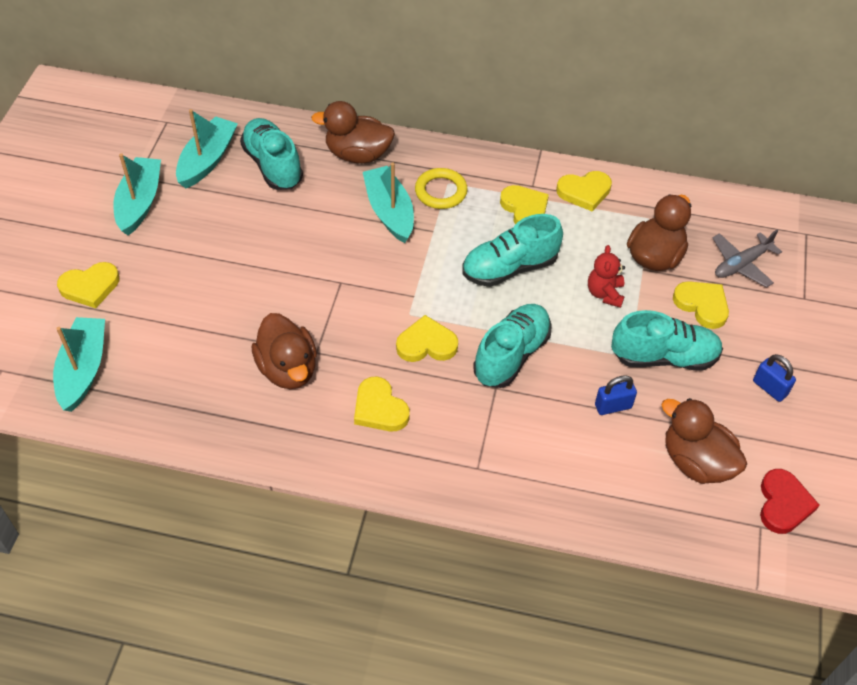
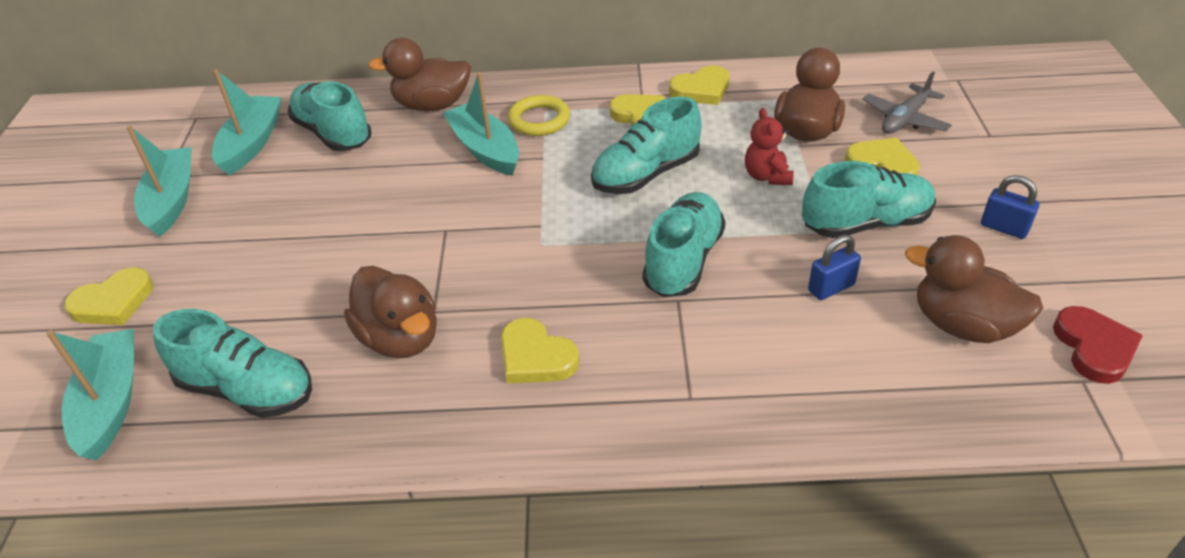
camera: 10 degrees left, 10 degrees down
(176, 383) = (247, 390): none -> turquoise shoe
(426, 344) = (573, 271): yellow heart -> none

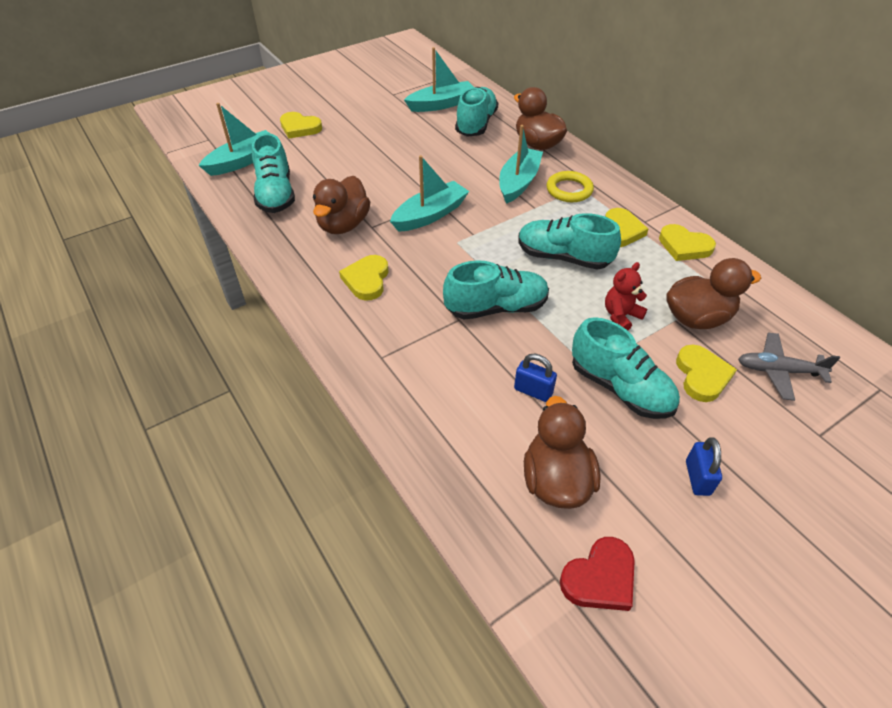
camera: 55 degrees right, 5 degrees up
(171, 200) = (378, 105): turquoise boat -> turquoise boat (430, 215)

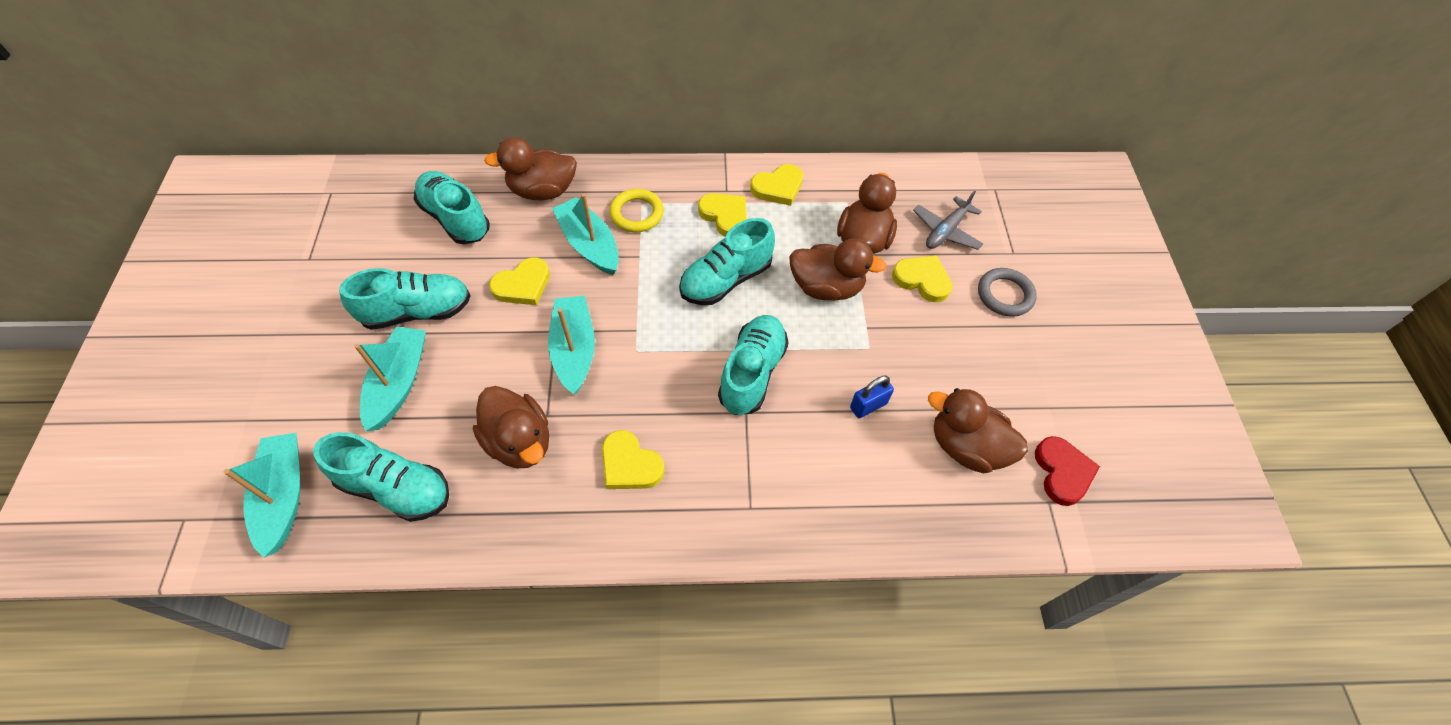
camera: 60 degrees left, 10 degrees up
(299, 128) = (275, 395): yellow heart -> yellow heart (523, 285)
(441, 104) = (383, 226): turquoise boat -> turquoise boat (399, 383)
(620, 388) = (902, 341): turquoise shoe -> turquoise shoe (417, 311)
(621, 316) = (826, 287): red teddy bear -> brown duck
(697, 478) = (1011, 351): blue padlock -> none
(759, 447) = (1005, 295): none -> grey ring

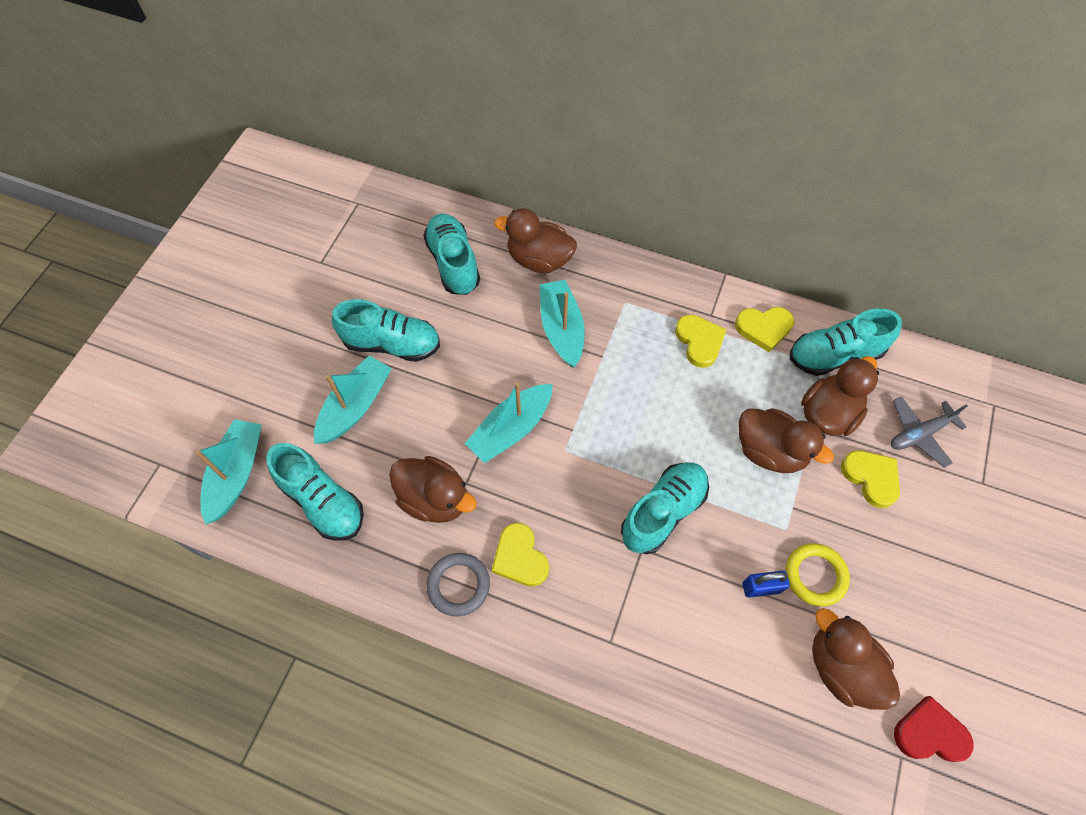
camera: 25 degrees right, 5 degrees up
(520, 442) = (435, 499): brown duck -> brown duck turned 45 degrees counterclockwise
(523, 285) = (489, 349): yellow heart -> none
(574, 350) = (511, 429): turquoise boat -> turquoise boat turned 150 degrees counterclockwise
(637, 213) = (616, 311): yellow ring -> yellow ring (815, 575)
(726, 280) = (674, 409): turquoise shoe -> turquoise shoe (834, 355)
(1005, 295) = (952, 525): grey ring -> grey ring (458, 585)
(1062, 472) = (929, 733): red heart -> red heart turned 105 degrees counterclockwise

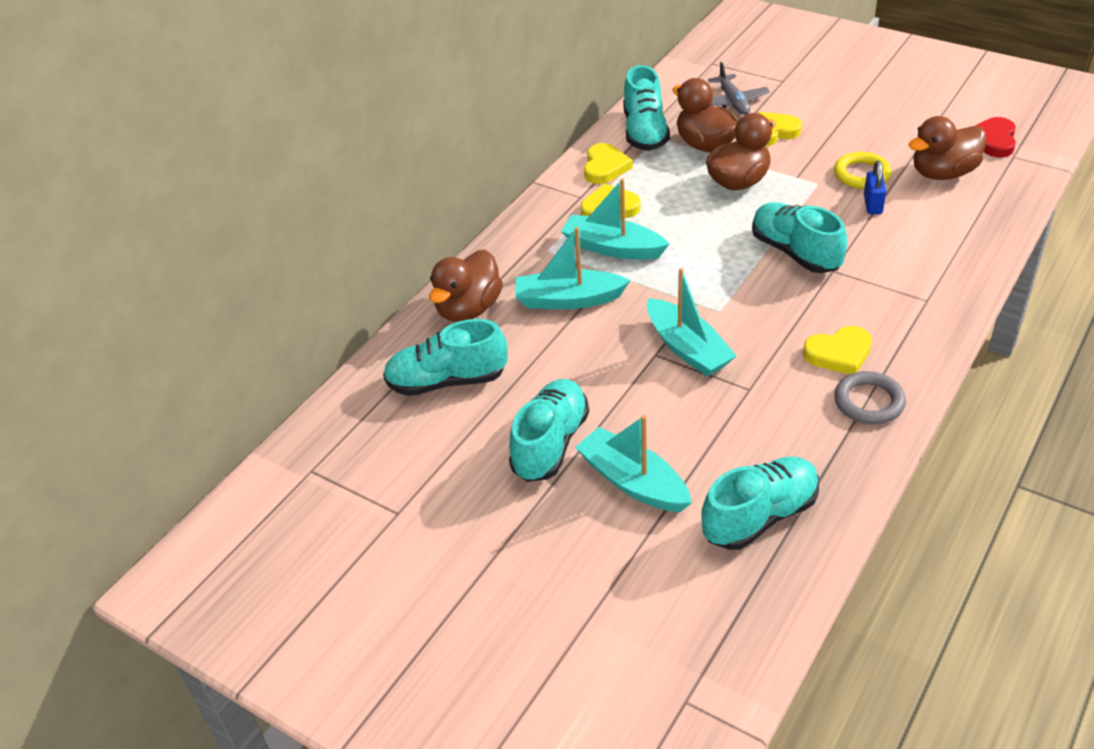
camera: 75 degrees left, 20 degrees down
(236, 474) = (712, 607): turquoise boat -> turquoise boat (612, 248)
(435, 499) = (766, 415): brown duck -> none

